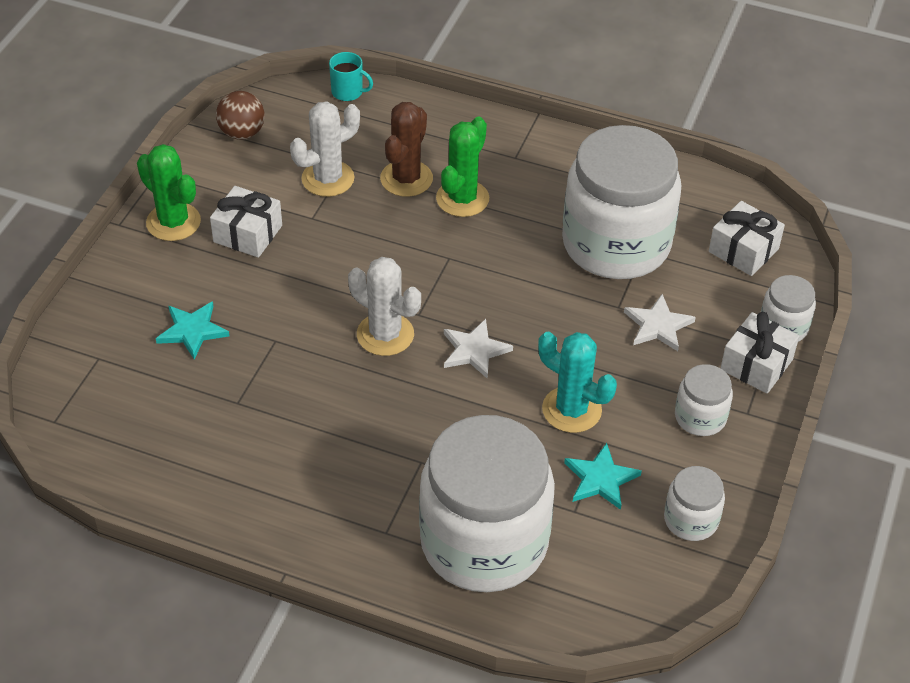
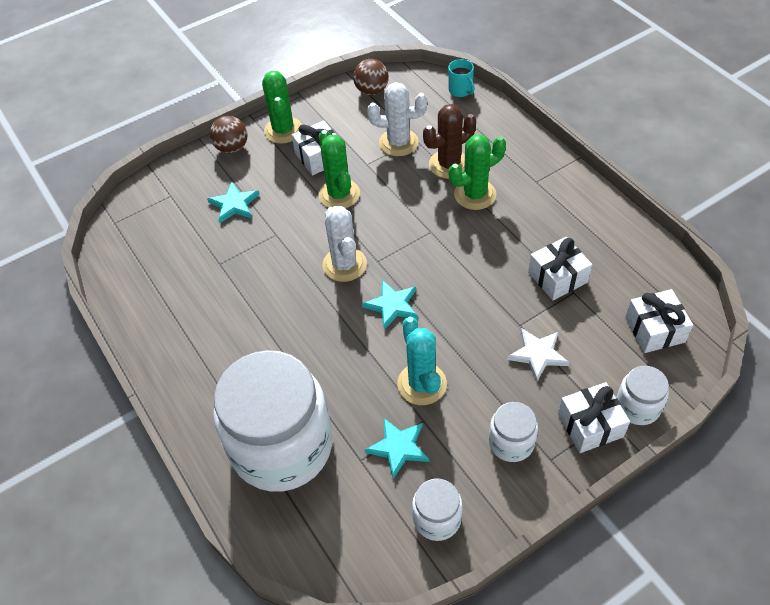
camera: 40 degrees right, 5 degrees up
(126, 269) = (232, 148): none -> brown ball
(310, 264) = (339, 194): none -> green cactus
(474, 350) = (392, 305): white star -> turquoise star
(616, 244) = (557, 277): white jar -> white gift

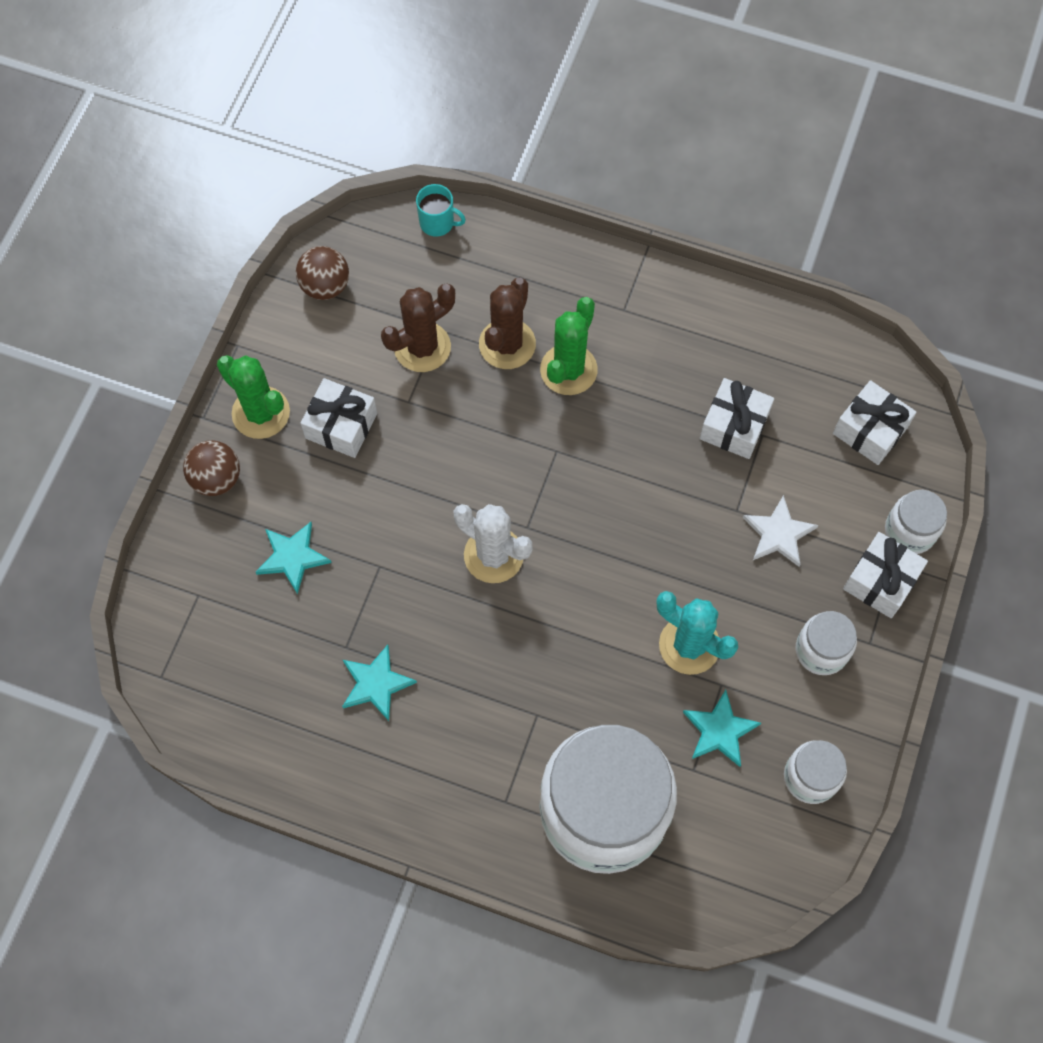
camera: 40 degrees left, 15 degrees up
(339, 194) = (410, 465): green cactus -> none
(392, 305) = (587, 573): turquoise star -> turquoise star (376, 683)
(398, 142) = (422, 347): white cactus -> brown cactus

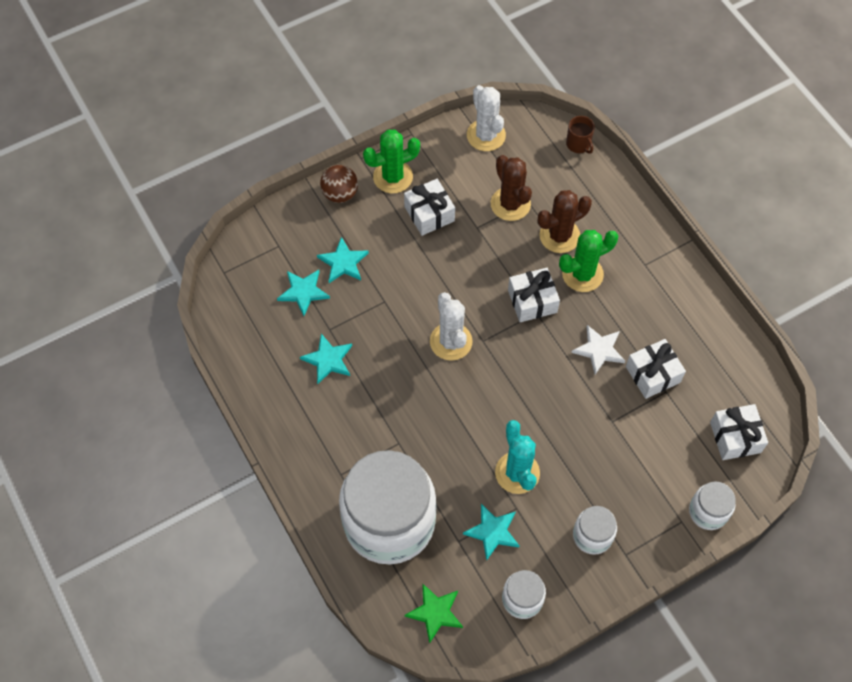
camera: 40 degrees right, 5 degrees down
(261, 413) = (393, 177): green cactus -> green cactus turned 75 degrees clockwise
(277, 627) = (303, 292): none -> turquoise star
(325, 286) = (486, 135): brown ball -> white cactus
(422, 347) = (510, 204): brown cactus -> brown cactus turned 60 degrees clockwise
(438, 223) = (578, 144): turquoise mug -> brown mug
(737, 867) = (435, 612): none -> green star
(778, 534) = (625, 452): white star -> white star (599, 350)
(880, 581) = (664, 525): white gift -> white gift (532, 301)

